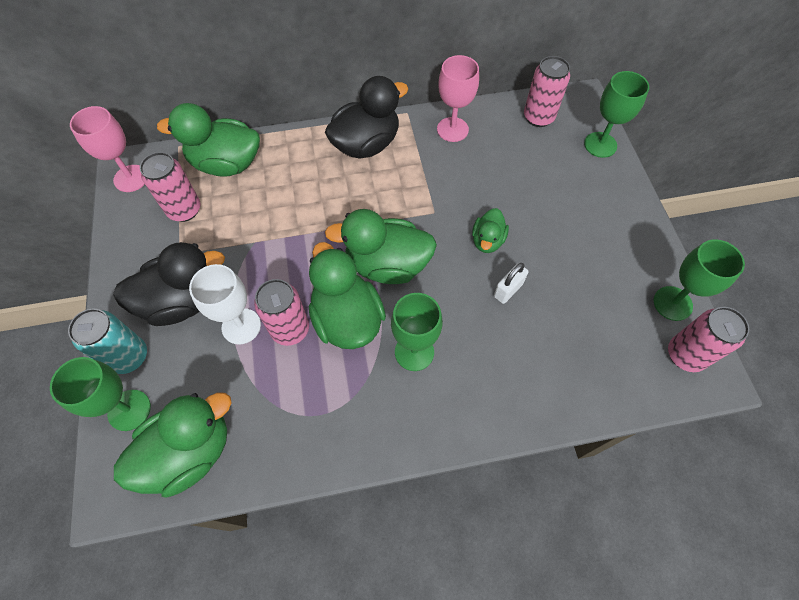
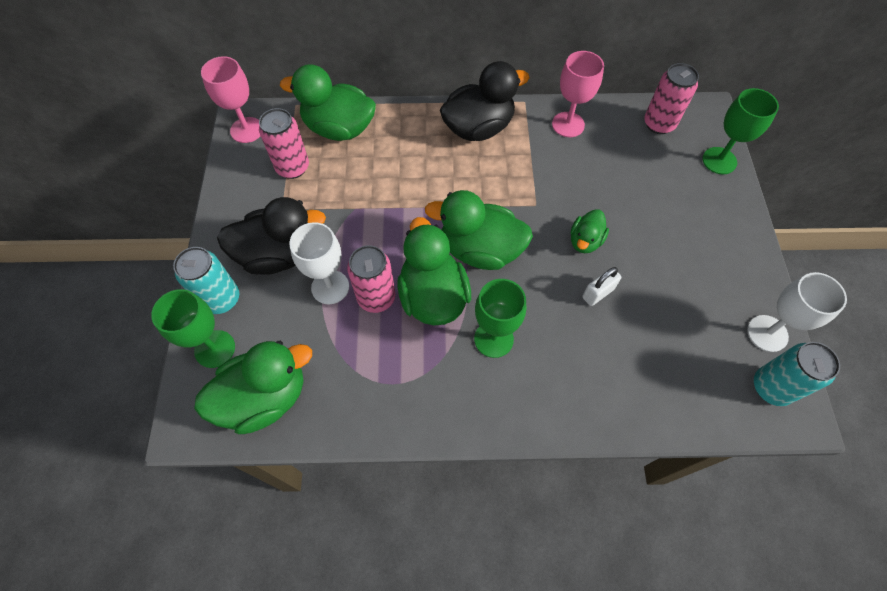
camera: 10 degrees right, 0 degrees up
(672, 303) = (767, 333): green goblet -> white goblet
(685, 355) = (771, 387): pink can -> turquoise can

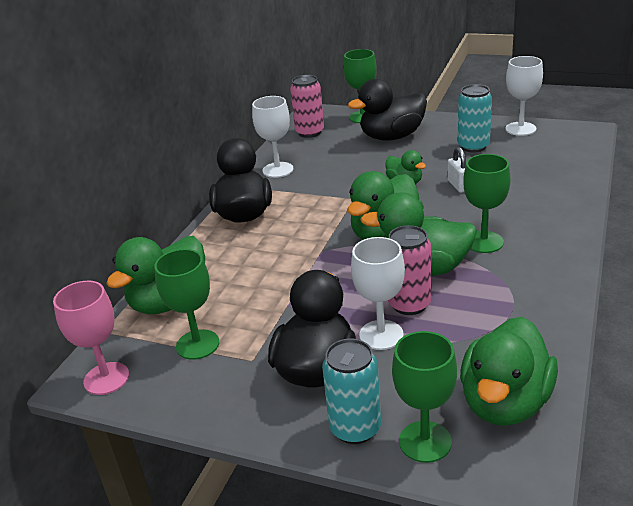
camera: 65 degrees left, 30 degrees down
(265, 397) = (505, 403): green duck -> green duck turned 150 degrees counterclockwise
(292, 167) = (197, 344): pink can -> green goblet
(568, 124) = (278, 170): pink goblet -> white goblet
(683, 202) = (392, 137): none -> black duck
(771, 387) = (564, 136): turquoise can -> turquoise can (473, 146)

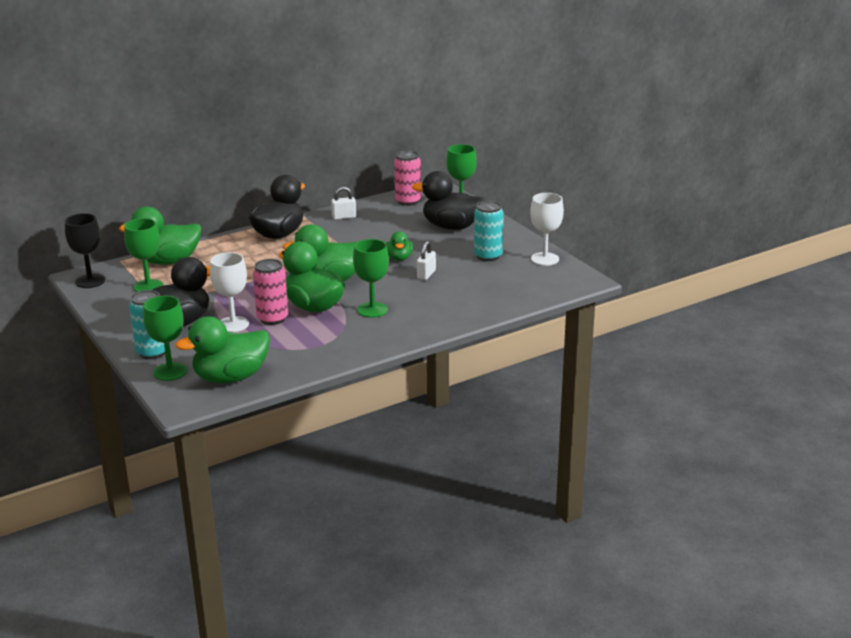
camera: 35 degrees right, 5 degrees down
(106, 378) = (90, 281): pink goblet -> black goblet
(278, 170) = (344, 217): white goblet -> white padlock

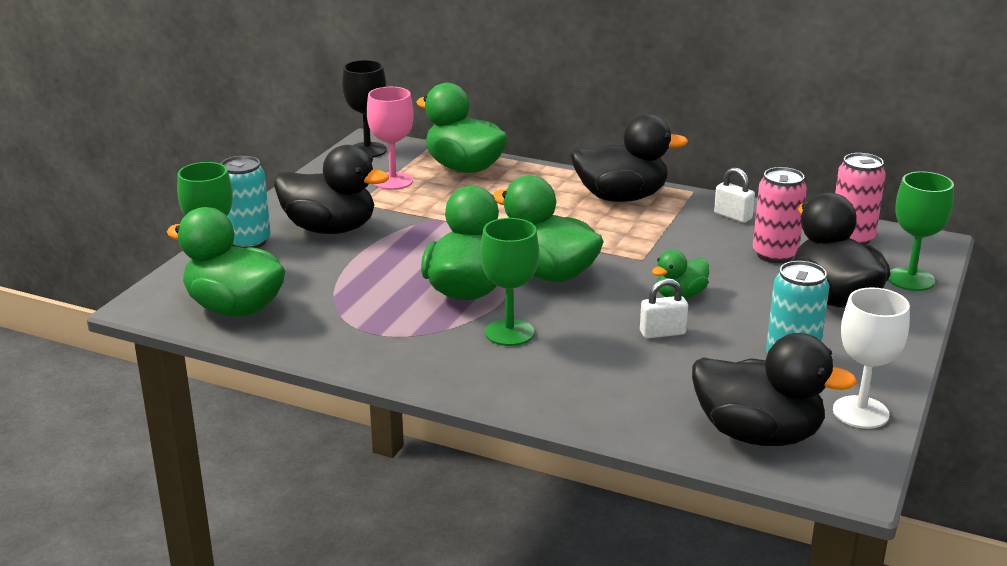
camera: 55 degrees right, 0 degrees up
(148, 287) = (393, 181): green goblet -> pink goblet
(233, 324) = (363, 259): white goblet -> none
(272, 318) = (405, 277): pink can -> pink can (774, 254)
(533, 285) = (758, 434): none -> black duck

